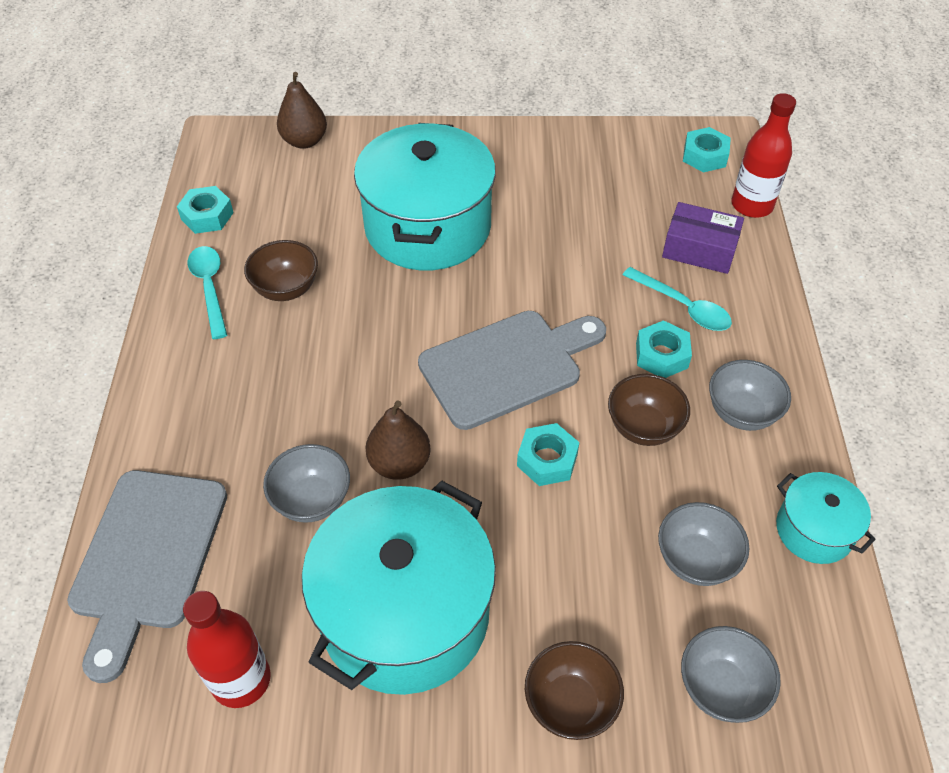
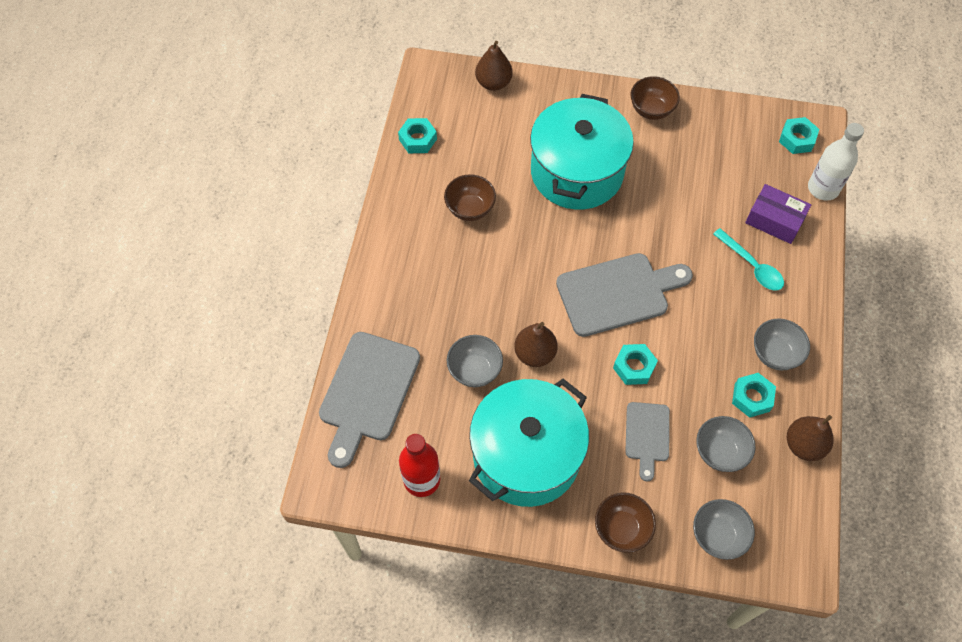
camera: 10 degrees right, 10 degrees up
(210, 288) = (416, 200): turquoise spoon -> none
(584, 553) = (647, 435): none -> grey cutting board
(643, 427) = (704, 354): brown bowl -> brown bowl (651, 110)
(661, 355) = (728, 302): turquoise nut -> turquoise nut (752, 397)
(752, 205) = (823, 188): red bottle -> white bottle
(814, 530) = (804, 445): turquoise pot -> brown pear

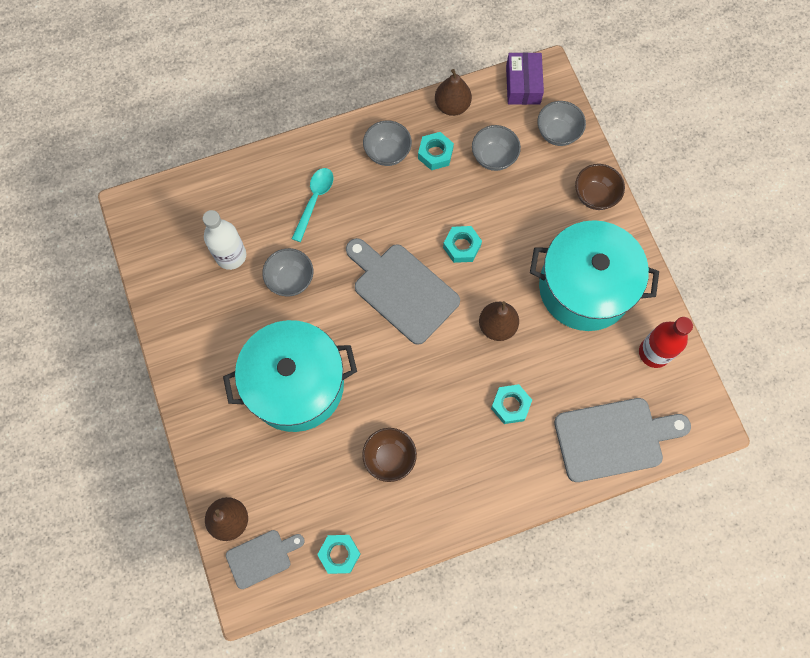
camera: 120 degrees left, 10 degrees up
(474, 370) = (541, 364): grey bowl -> grey bowl (290, 280)
(647, 435) = (513, 211): grey cutting board -> grey cutting board (262, 557)
(651, 110) = (187, 354): brown bowl -> none
(774, 220) = (258, 201): purple box -> purple box (523, 85)
(797, 139) = (157, 217): turquoise nut -> turquoise nut (510, 405)
(823, 188) = (202, 177): white bottle -> white bottle (231, 255)

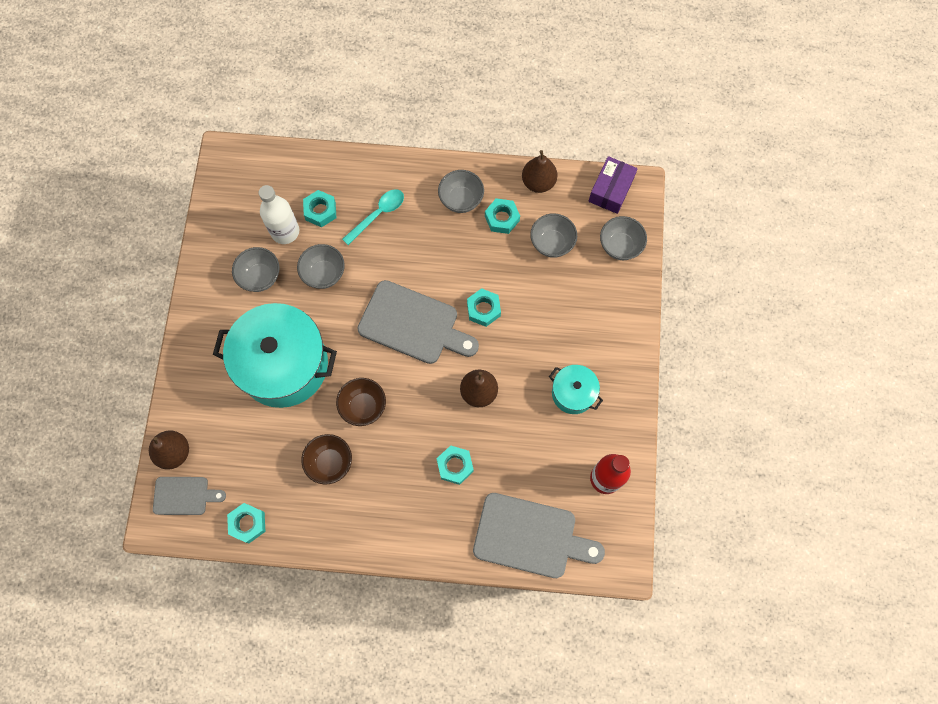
camera: 25 degrees right, 0 degrees up
(228, 310) = (260, 277): none -> grey bowl
(256, 221) = (320, 211): none -> turquoise nut
(402, 290) = (413, 324): grey cutting board -> grey cutting board turned 135 degrees clockwise
(584, 287) = (573, 393): turquoise pot -> turquoise pot, size x0.48
(595, 196) = (624, 316): brown bowl -> brown bowl (363, 406)

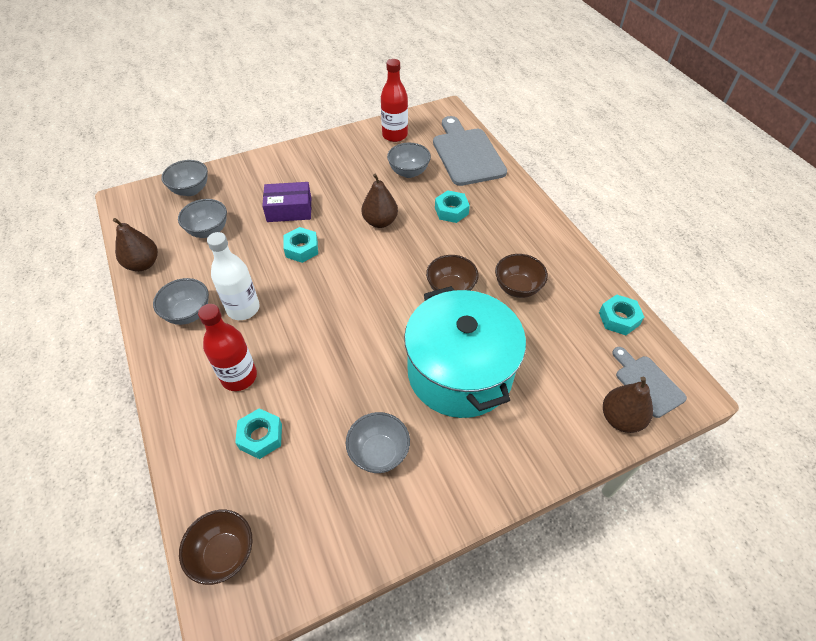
camera: 120 degrees left, 20 degrees down
(257, 165) = (224, 554): none -> brown bowl
(285, 231) = (307, 460): white bottle -> white bottle (243, 308)
(324, 274) = (338, 390): grey bowl -> grey bowl (408, 172)
(378, 214) = (239, 377): turquoise spoon -> red bottle
(413, 324) = (347, 290): grey cutting board -> none
(502, 218) = (197, 274): turquoise nut -> none
(573, 393) = (342, 171): turquoise pot -> none
(611, 190) = (133, 214): purple box -> purple box (289, 210)

